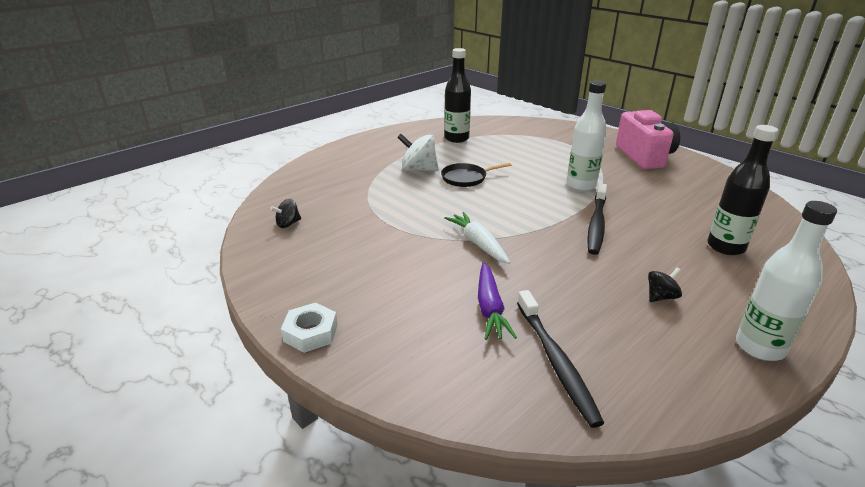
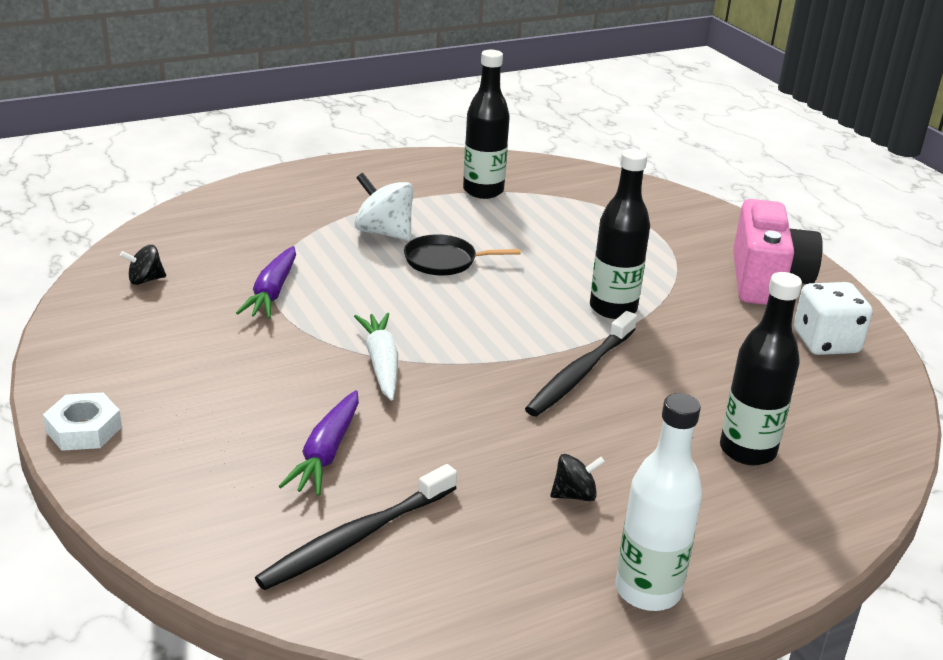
camera: 15 degrees right, 0 degrees up
(377, 215) = (272, 292): none -> purple carrot
(556, 362) = (355, 538): black toothbrush -> black toothbrush turned 45 degrees clockwise
(581, 185) = (613, 308): white bottle -> black bottle
(704, 181) = (825, 342): none -> white dice

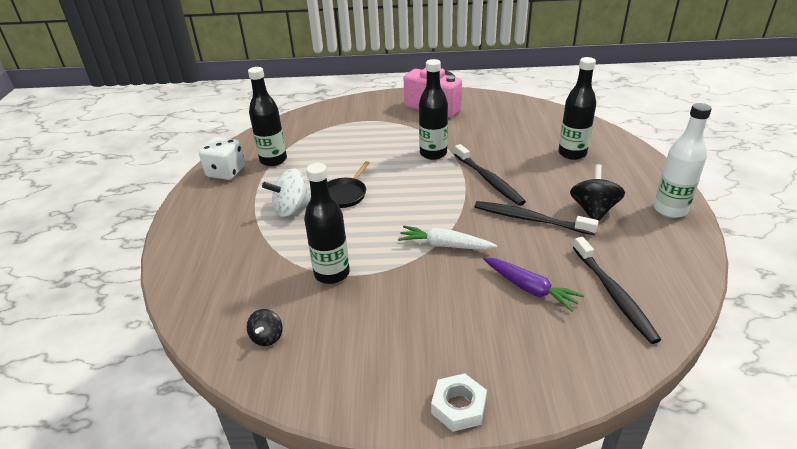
camera: 60 degrees left, 5 degrees up
(272, 292) = (332, 273): purple carrot -> black bottle
(499, 430) = (530, 219): none -> black toothbrush
(574, 495) = (593, 210): black spinning top -> black spinning top, size x1.74
(825, 342) = (495, 109): white dice -> white dice (226, 172)

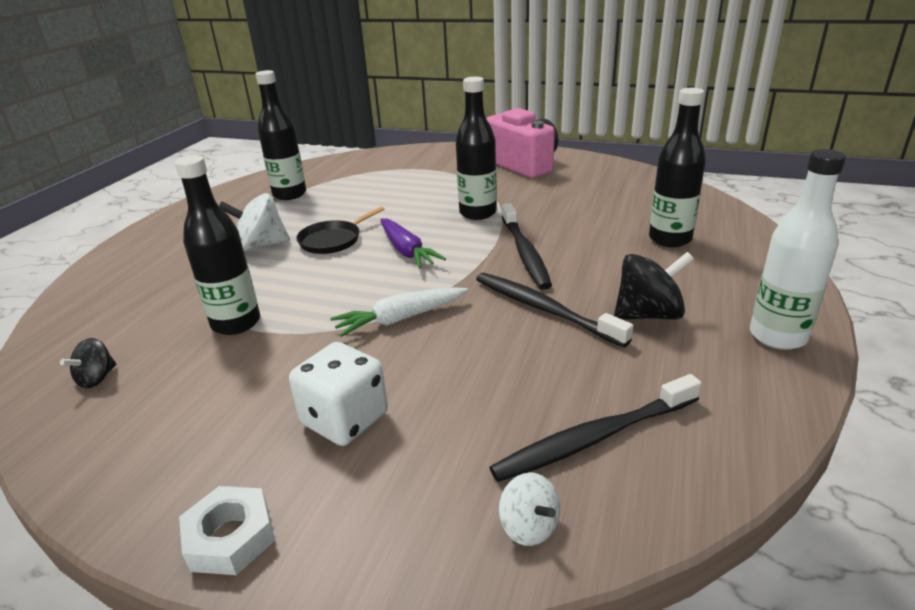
camera: 20 degrees right, 5 degrees down
(226, 172) = (230, 199): white dice -> white dice (345, 419)
(445, 245) = (401, 319): white carrot -> white carrot turned 60 degrees counterclockwise
(529, 288) = (469, 398): purple carrot -> purple carrot (407, 251)
(593, 210) = (648, 315): black spinning top -> black spinning top turned 45 degrees clockwise
(614, 294) = (593, 438): black toothbrush -> black toothbrush turned 60 degrees clockwise
(614, 352) = (529, 526): none -> white spinning top

